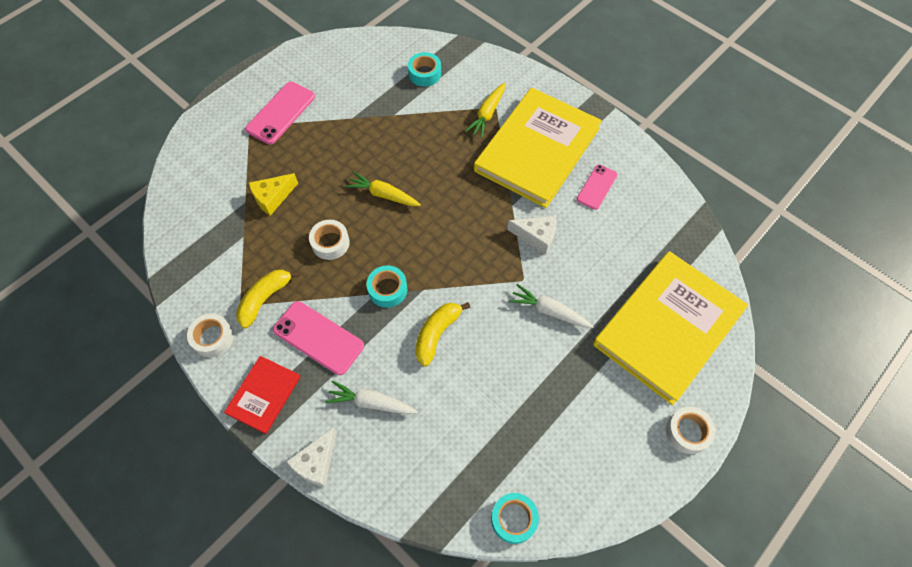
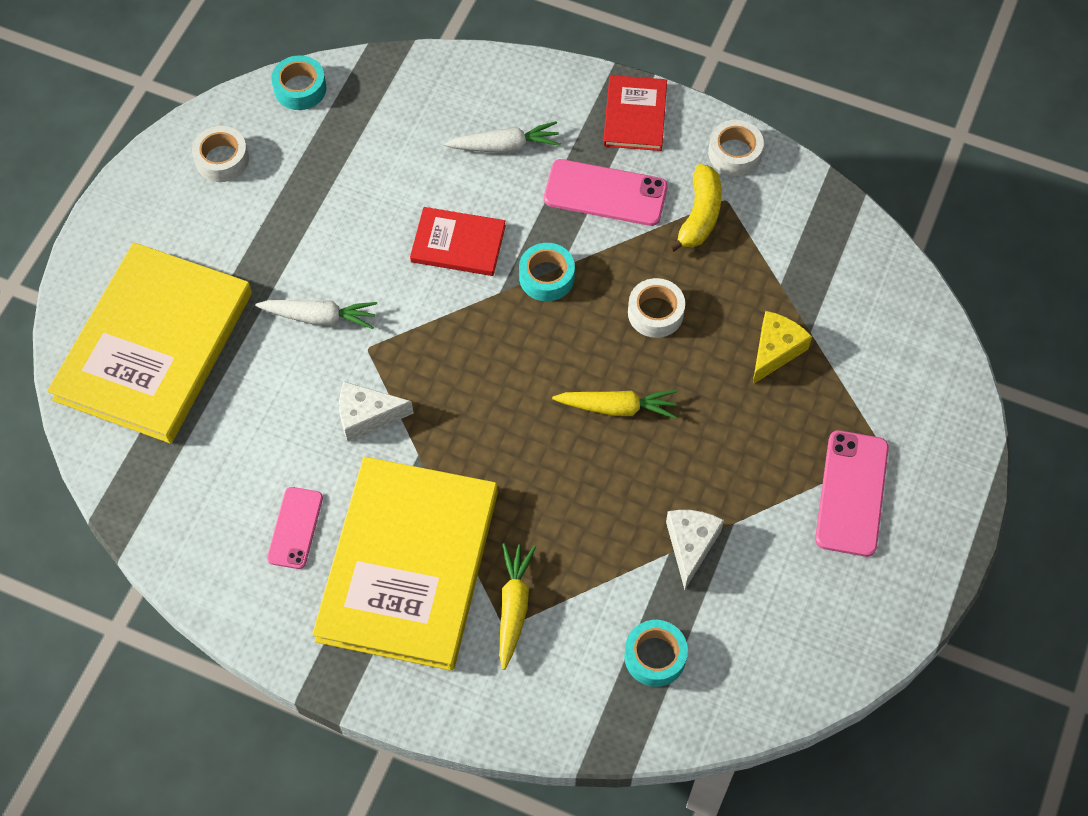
camera: 160 degrees right, 0 degrees up
(316, 462) = (538, 73): white cheese -> white cheese (690, 545)
(437, 334) = (458, 243): yellow banana -> red book
(687, 432) = (115, 230): white tape -> white tape (222, 159)

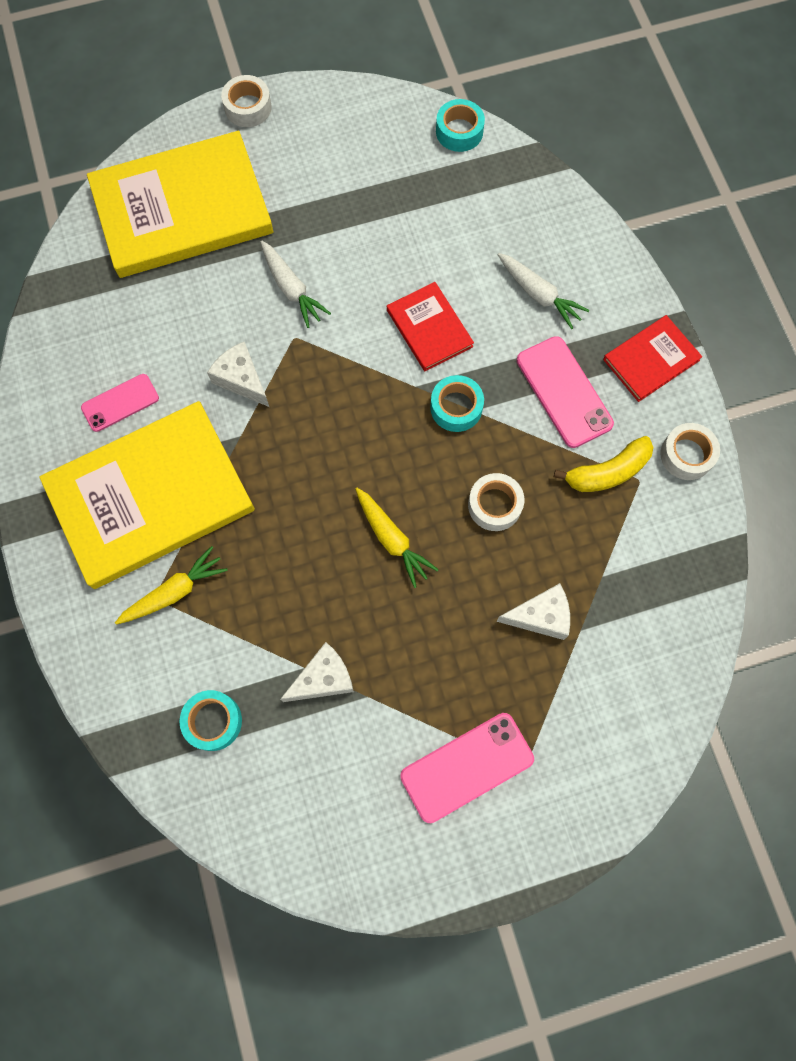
camera: 50 degrees right, 10 degrees up
(222, 159) = (358, 132): white tape -> white tape (248, 107)
(775, 350) = (540, 616): yellow cheese -> white cheese

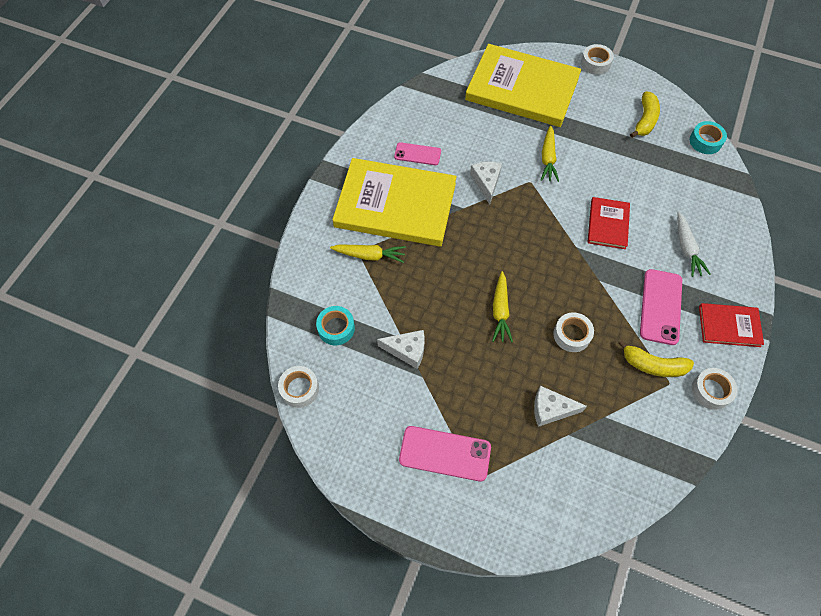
camera: 40 degrees right, 10 degrees down
(233, 835) = (299, 389): none -> white tape
(291, 288) = (548, 158): white carrot -> yellow carrot
(368, 150) = (645, 120): none -> yellow banana
(456, 407) = (590, 272): turquoise tape -> none
(540, 616) = (551, 409): white cheese -> white cheese turned 150 degrees clockwise

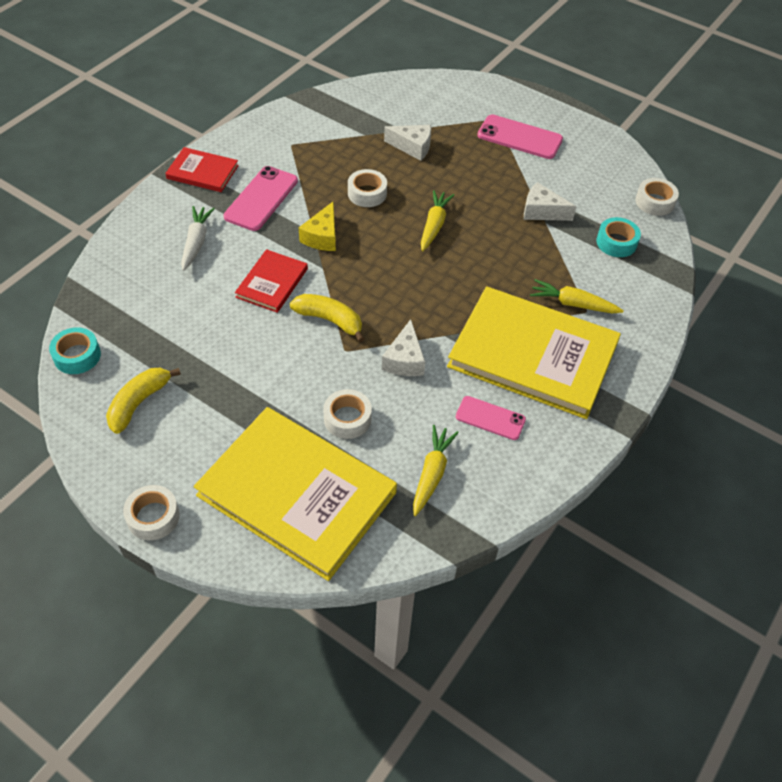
camera: 170 degrees left, 10 degrees down
(548, 158) = (307, 376): yellow carrot -> yellow carrot (431, 474)
(590, 277) = (322, 236): none -> yellow cheese
(653, 365) = (299, 158): yellow banana -> yellow banana (330, 320)
(711, 391) = (256, 133): white tape -> white tape (347, 419)

